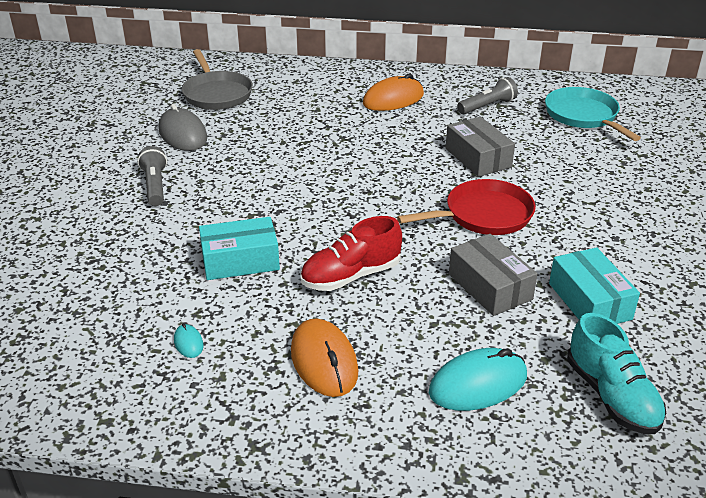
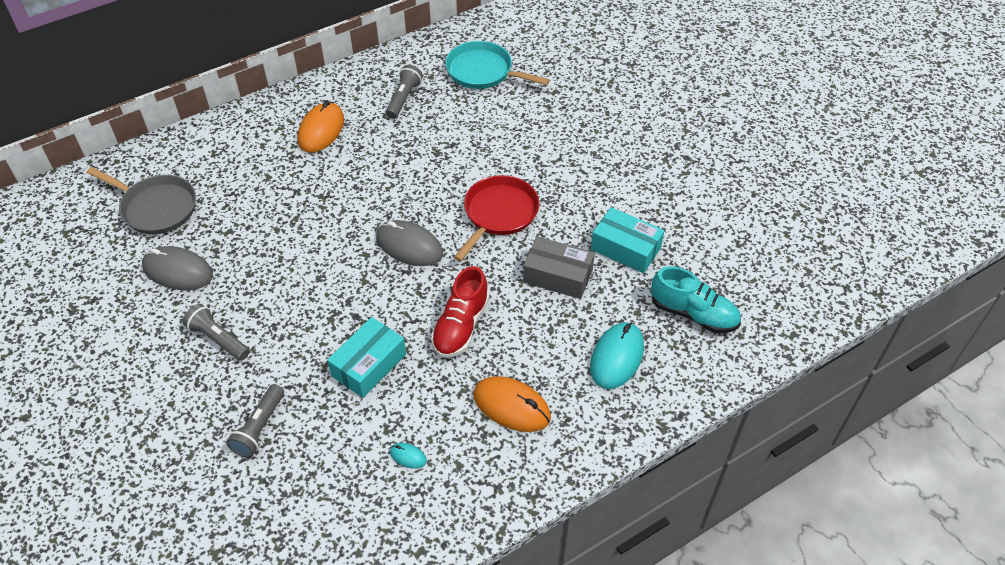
camera: 40 degrees left, 15 degrees up
(108, 255) = (259, 428): none -> grey flashlight
(374, 199) = (409, 246): none -> grey mouse
(478, 158) = (445, 159): grey box -> none

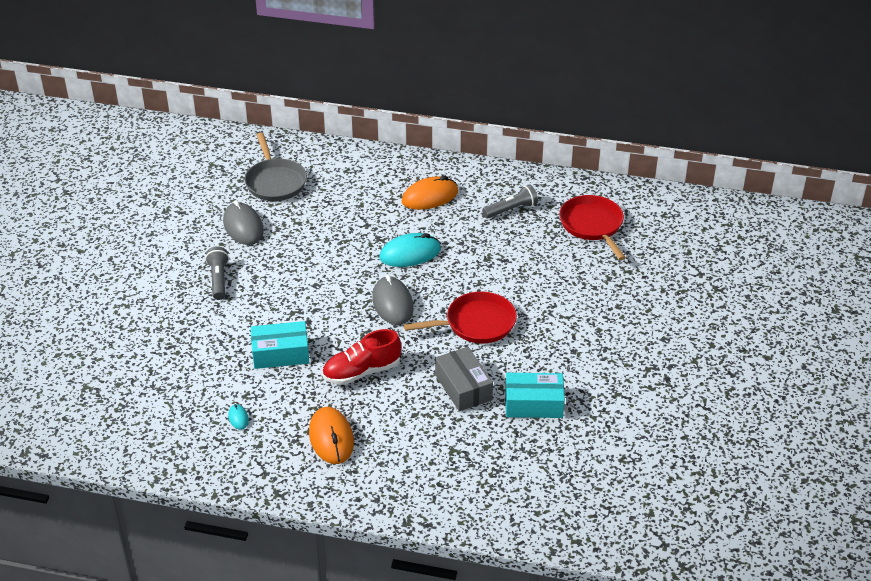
camera: 45 degrees right, 10 degrees down
(259, 428) = (182, 342): grey flashlight -> none
(483, 71) = (592, 225): turquoise pan -> red pan
(616, 357) = (434, 461): turquoise mouse -> turquoise mouse (410, 253)
(625, 248) = (533, 404): turquoise box -> turquoise box turned 75 degrees counterclockwise
(693, 314) = (523, 476): turquoise shoe -> none

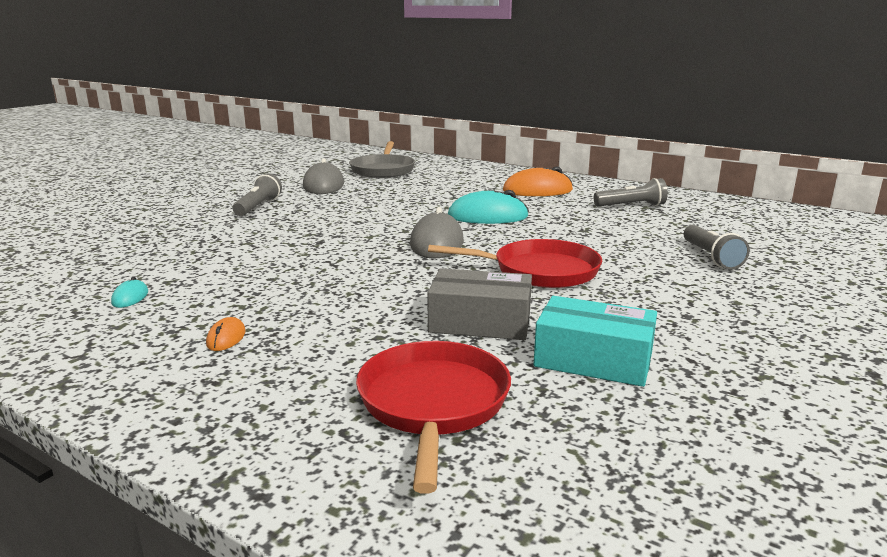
camera: 20 degrees right, 20 degrees down
(280, 353) = (257, 257): turquoise box -> none
(331, 438) = (226, 338): orange mouse -> orange mouse, size x0.46
(362, 372) = (342, 286): red shoe -> none
(463, 387) = (480, 322): grey box -> grey box turned 75 degrees counterclockwise
(579, 278) = (711, 257): none -> grey flashlight
(592, 225) = (739, 225): red pan -> red pan (433, 404)

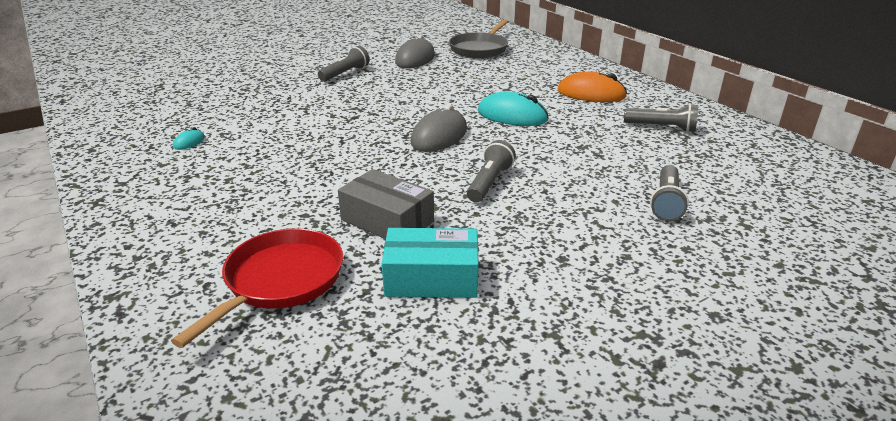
camera: 25 degrees right, 10 degrees up
(226, 338) = (212, 190): orange mouse -> none
(539, 271) = (489, 183): red pan -> grey flashlight
(593, 360) = (431, 278): turquoise box -> turquoise box turned 45 degrees counterclockwise

